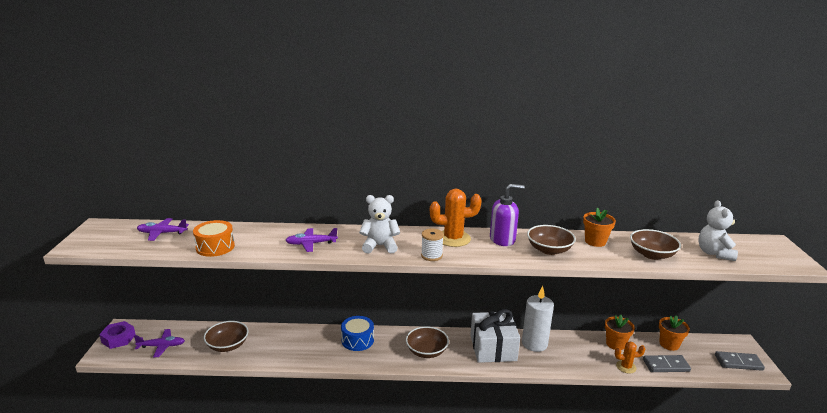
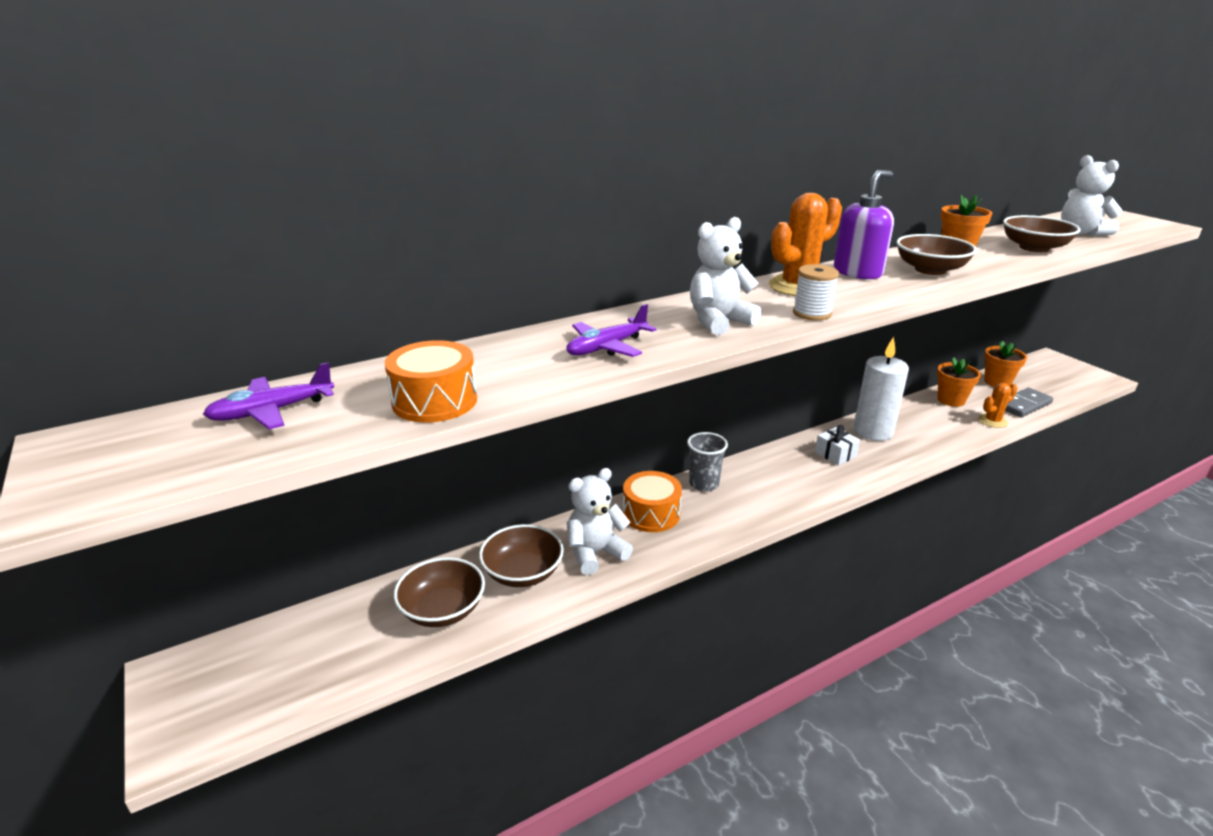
camera: 30 degrees left, 5 degrees up
(118, 338) = (183, 696): purple nut -> none
(161, 346) = (305, 668): purple plane -> none
(312, 348) = (595, 553): none -> white teddy bear
(357, 340) = (651, 514): blue drum -> orange drum
(401, 336) = (704, 484): none -> grey cup
(426, 351) = (763, 491): brown bowl -> brown bowl (523, 573)
(493, 348) = (835, 454): white gift -> white gift, size x0.46
(738, 362) = (1075, 378): grey domino -> none

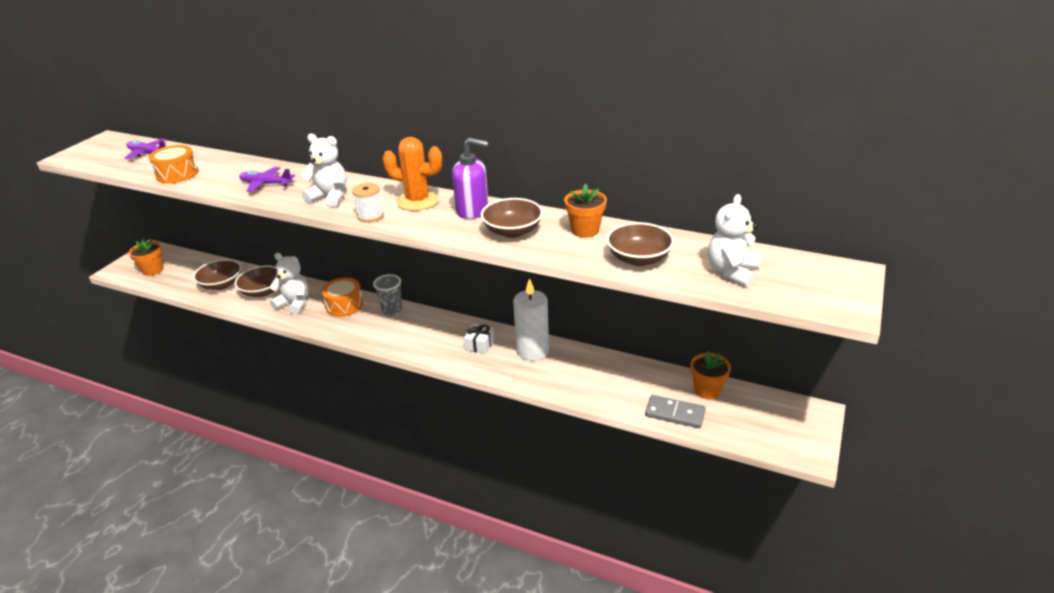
camera: 55 degrees right, 5 degrees up
(951, 400) = (634, 373): orange flower pot -> orange flower pot (153, 270)
(992, 421) = (619, 403): orange cactus -> none

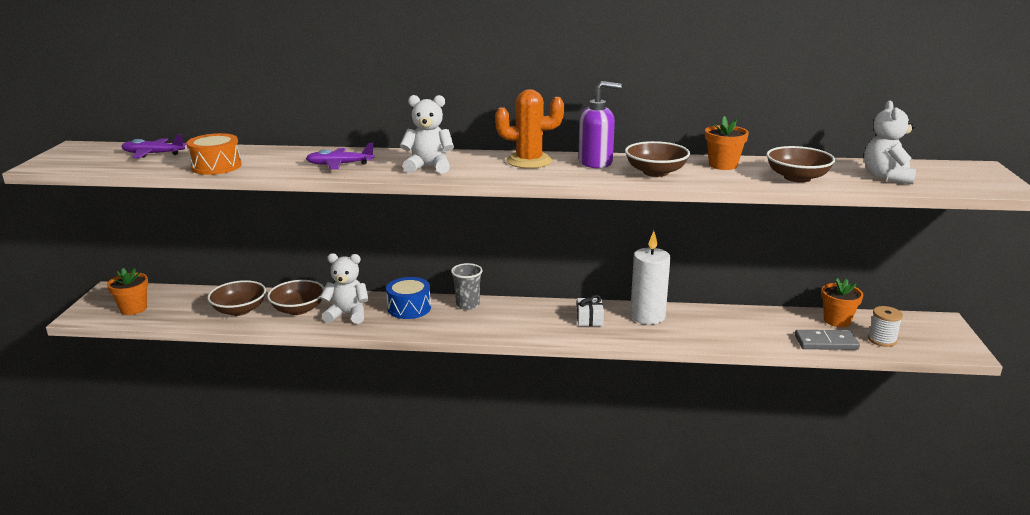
camera: 20 degrees left, 10 degrees down
(344, 305) = (409, 308): orange drum -> blue drum
(370, 216) = (494, 176): white spool -> white spool (882, 340)

